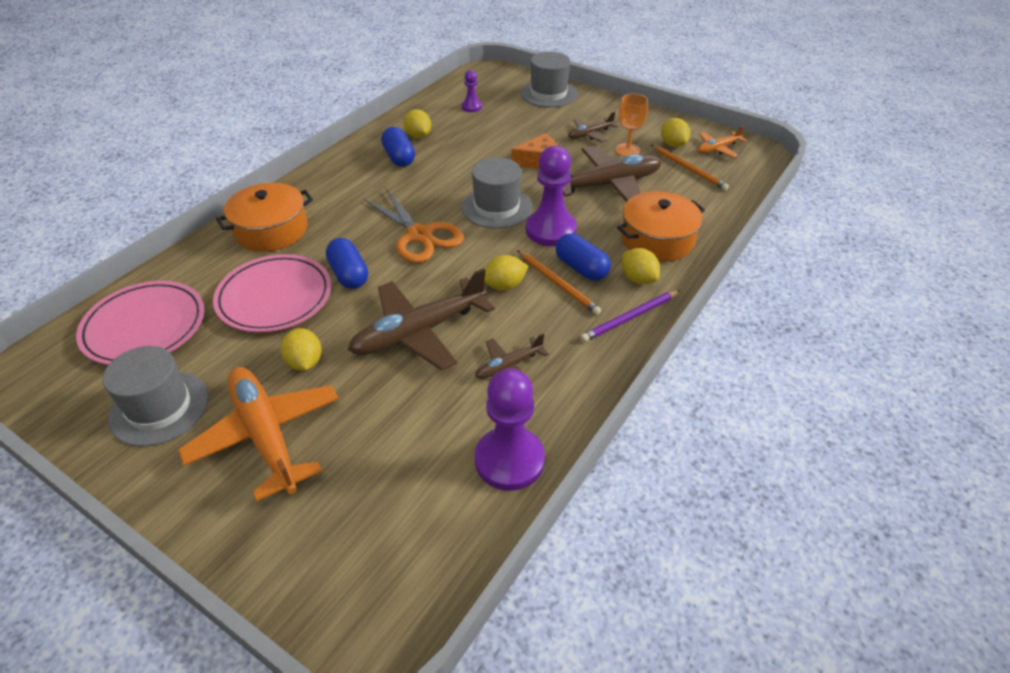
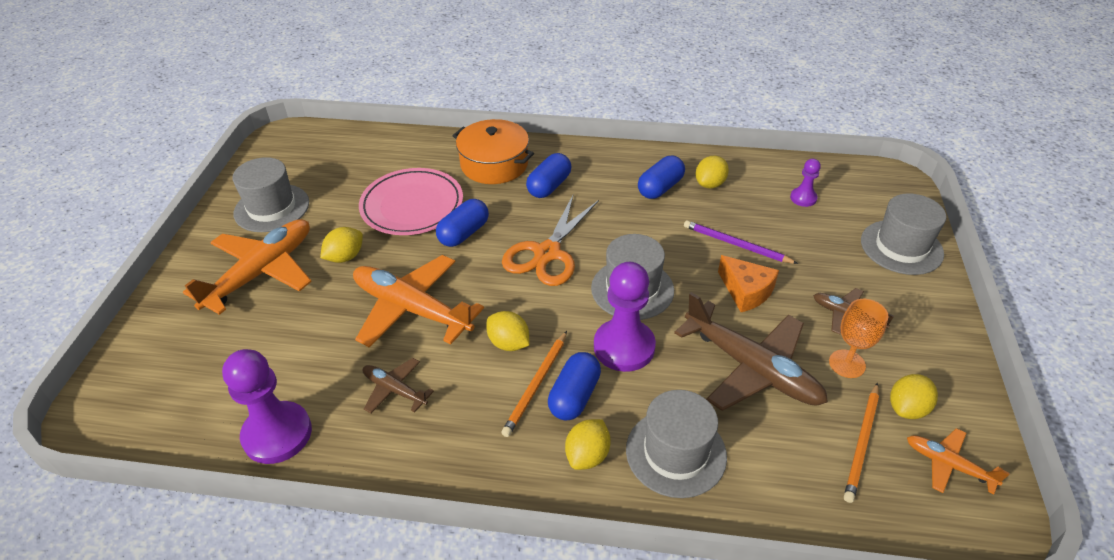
camera: 65 degrees right, 0 degrees up
(144, 327) = (348, 160): pink plate -> none
(337, 209) = (549, 186): none -> blue capsule
(419, 332) = (412, 309): brown plane -> orange plane
(630, 318) = (515, 468): purple pencil -> purple pencil (736, 244)
(657, 239) = (676, 453): orange pot -> grey hat

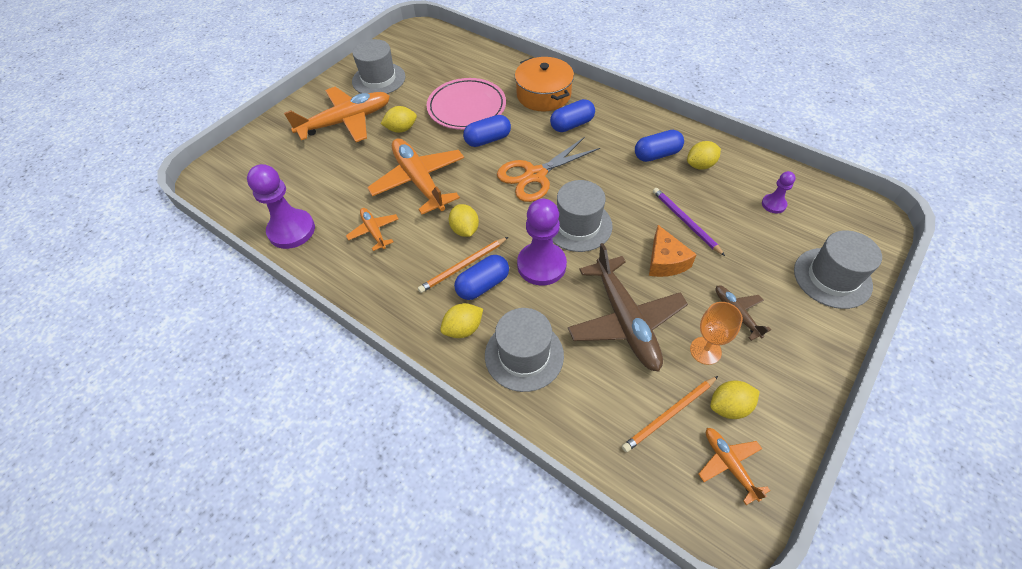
camera: 30 degrees right, 10 degrees up
(395, 390) = (374, 231): brown plane -> orange plane

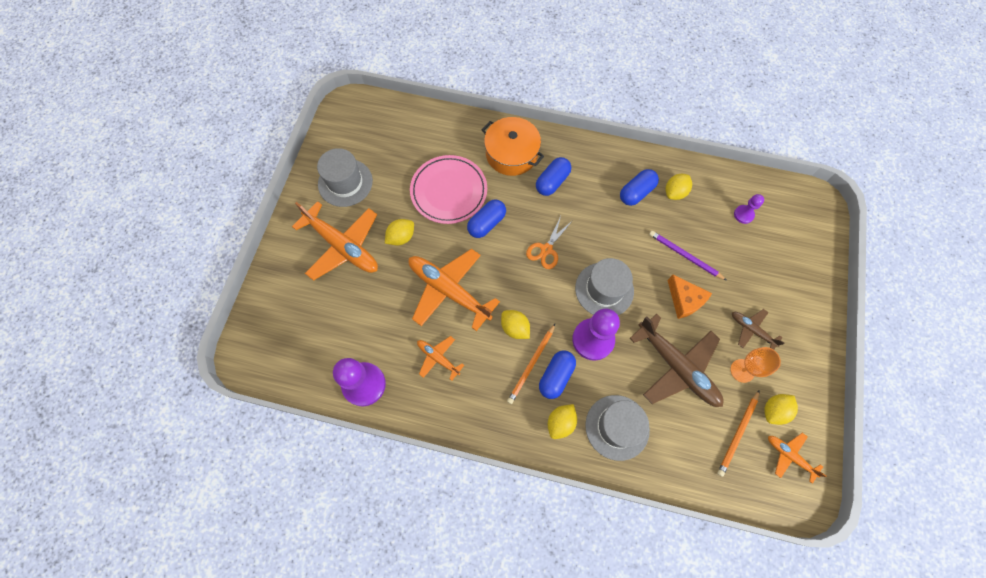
camera: 25 degrees left, 15 degrees up
(345, 122) = (342, 246): orange plane -> orange plane turned 90 degrees clockwise
(535, 175) = (546, 249): orange scissors -> orange scissors, size x0.62
(832, 278) = (806, 271): grey hat -> none

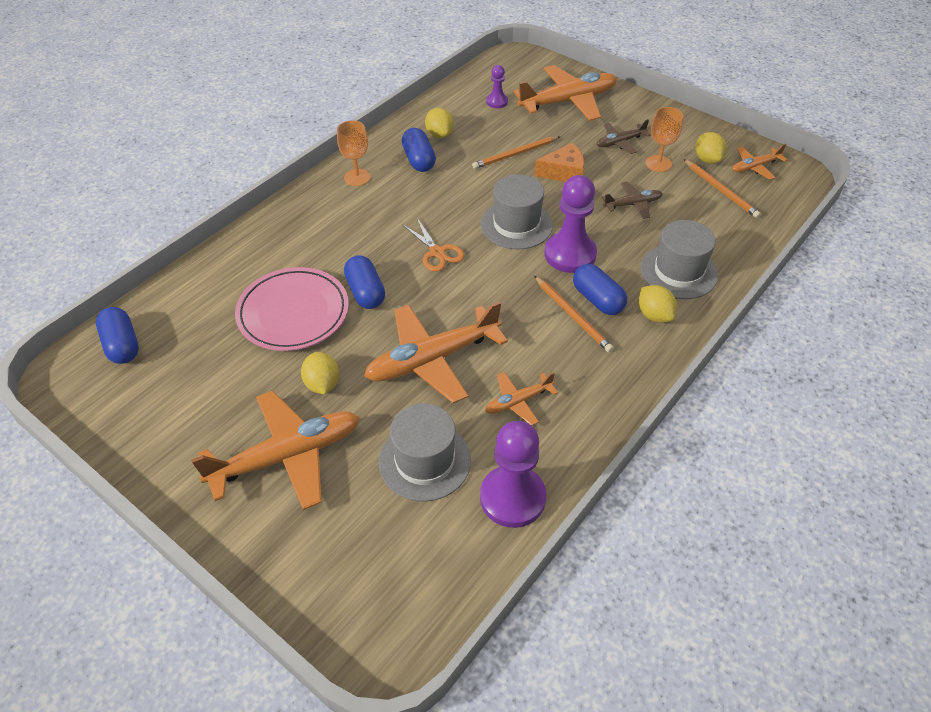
camera: 65 degrees left, 20 degrees down
(345, 182) = (187, 421): grey hat -> grey hat (424, 461)
(511, 154) = (289, 238): orange pot -> none
(515, 328) = (519, 314): yellow lemon -> none
(552, 182) = (355, 217): blue capsule -> blue capsule (122, 345)
(593, 162) = (357, 177): none -> orange goblet
(676, 366) = (632, 204): brown plane -> brown plane, size x0.50
(684, 256) = (515, 154): purple pencil -> orange pencil
(781, 268) = (568, 101): none -> orange plane

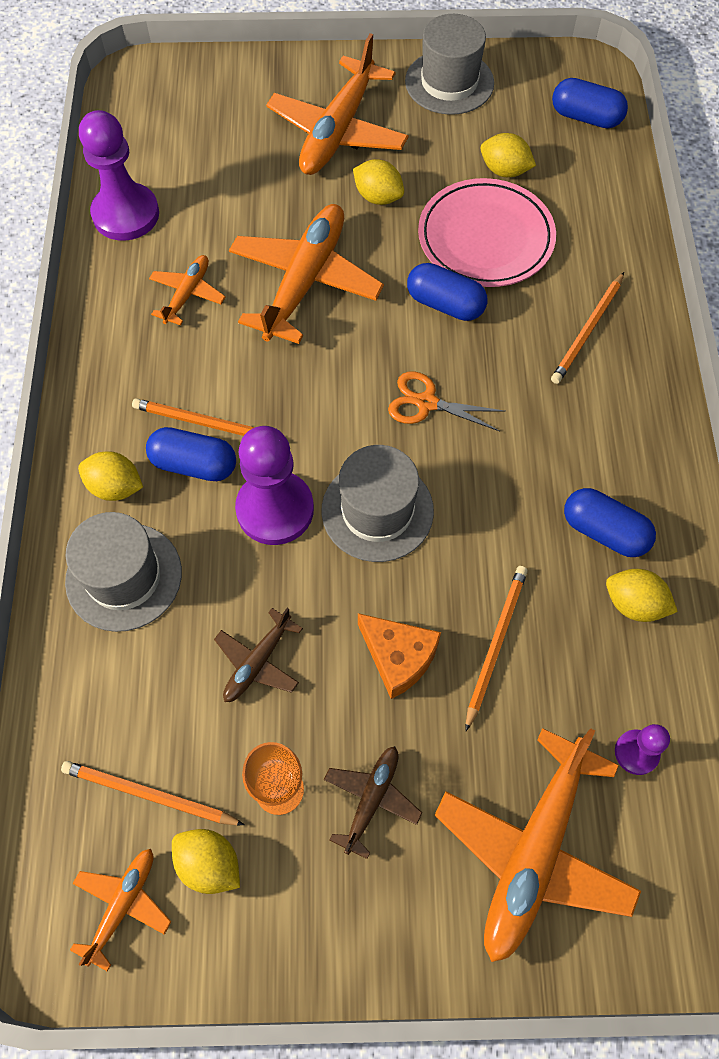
camera: 140 degrees right, 15 degrees up
(223, 346) = (504, 171): none -> yellow lemon
(310, 233) = (587, 331): none -> orange pencil
(357, 177) = (639, 444): orange goblet -> none
(424, 461) = (224, 196): grey hat -> grey hat (449, 82)
(564, 172) = (398, 657): orange cheese -> orange cheese turned 90 degrees counterclockwise

